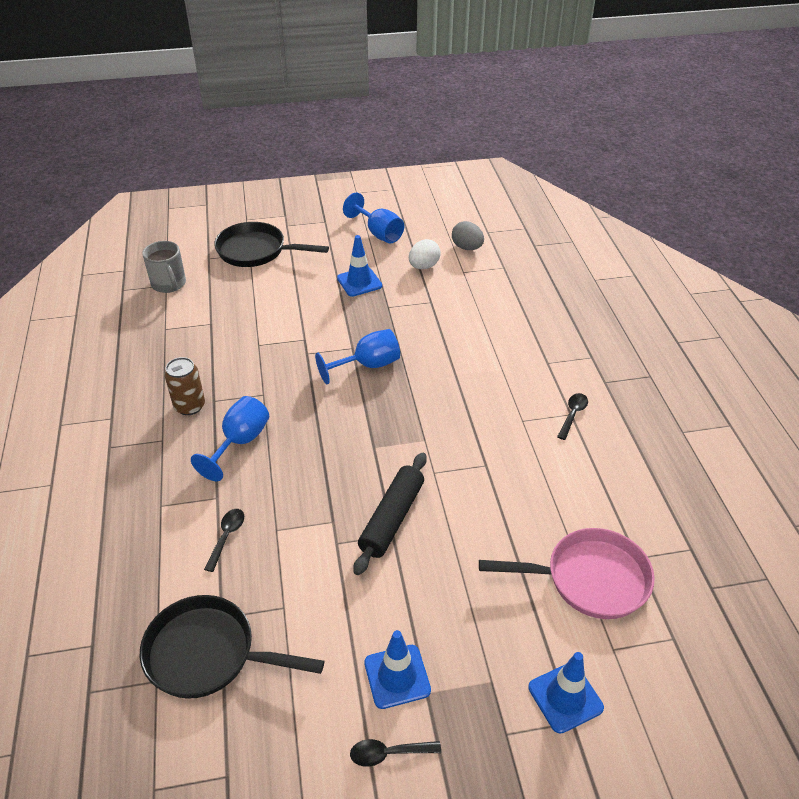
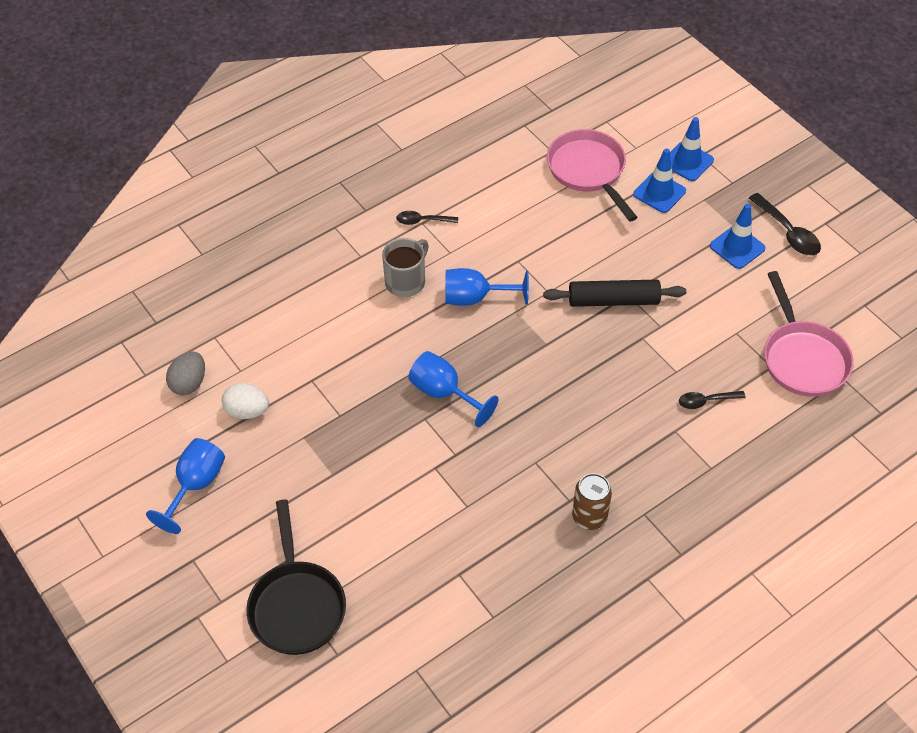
camera: 115 degrees left, 10 degrees up
(169, 284) = (413, 666): grey mug -> grey mug (406, 281)
(208, 654) = (802, 358): black pan -> pink pan
(240, 442) = (605, 447): blue goblet -> blue goblet (475, 298)
(359, 282) = (308, 461): blue traffic cone -> blue traffic cone (659, 193)
(388, 753) = (788, 232): black spoon -> black spoon, size x1.55

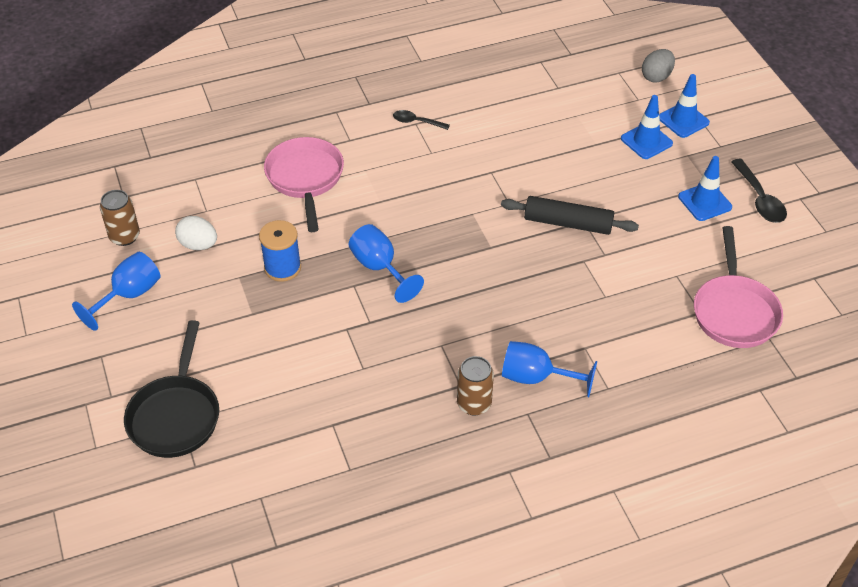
camera: 15 degrees right, 5 degrees down
(165, 420) = (124, 236): none -> brown can
(189, 383) = (158, 211): grey egg -> grey egg (656, 77)
(345, 416) = (282, 268): none -> blue spool
(406, 281) = (382, 168): grey mug -> none
(475, 298) = (439, 195): blue goblet -> blue goblet (536, 377)
(588, 171) = (586, 110): pink pan -> pink pan (305, 179)
(706, 401) = (624, 328): black spoon -> none

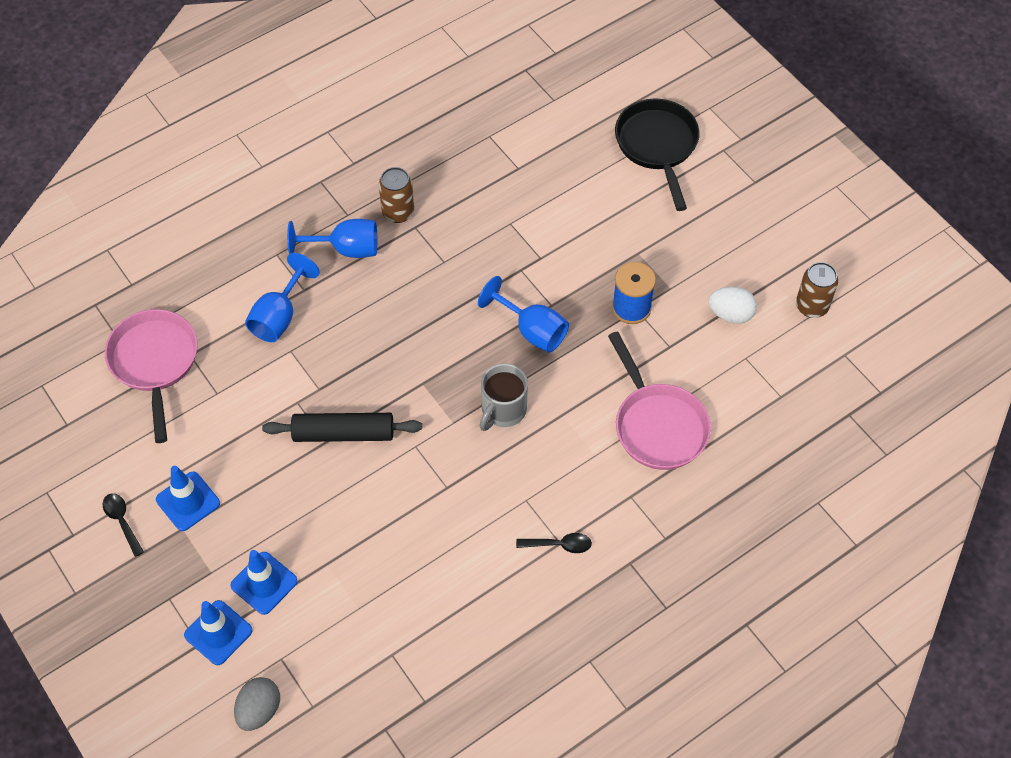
camera: 165 degrees right, 10 degrees up
(129, 295) = (766, 244): blue goblet -> blue goblet (279, 316)
(428, 213) = (503, 410): none -> grey mug
(759, 199) = (122, 521): black spoon -> black spoon, size x0.64

